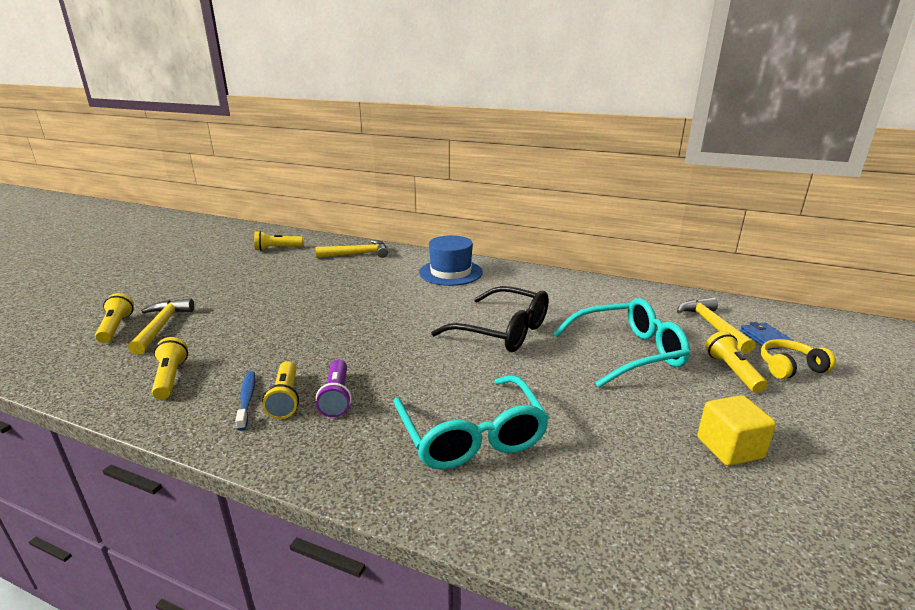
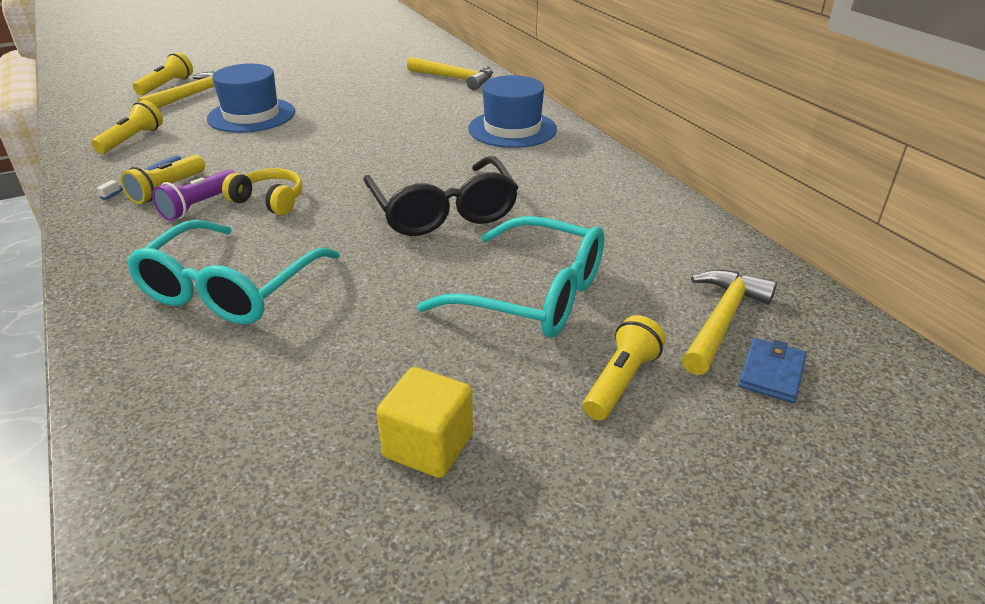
camera: 40 degrees right, 10 degrees up
(249, 323) = (251, 115): none -> blue hat
(277, 249) = (392, 51): yellow flashlight -> none
(790, 367) = (720, 423): yellow headphones -> yellow headphones (269, 201)

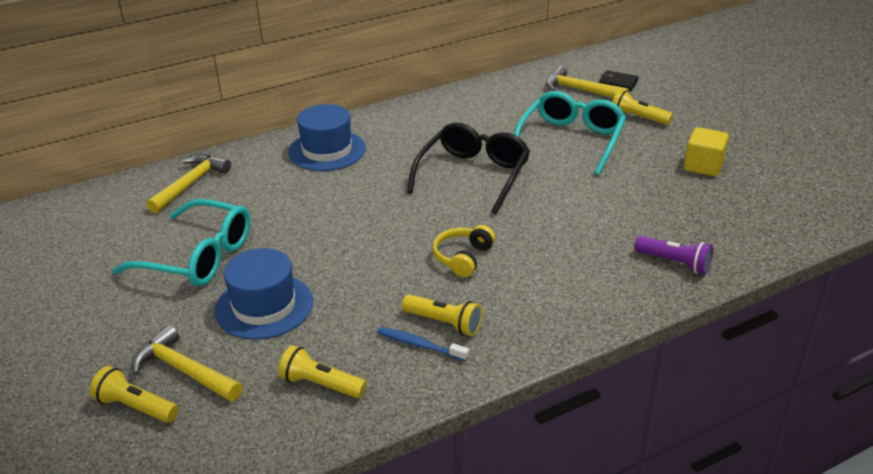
camera: 90 degrees left, 0 degrees up
(199, 206) = (474, 295): purple flashlight -> purple flashlight (674, 263)
(230, 289) = (593, 252): turquoise glasses -> turquoise glasses (198, 257)
(443, 211) = (473, 175): black glasses -> black glasses turned 45 degrees counterclockwise
(771, 373) = (618, 83): blue wallet -> black wallet

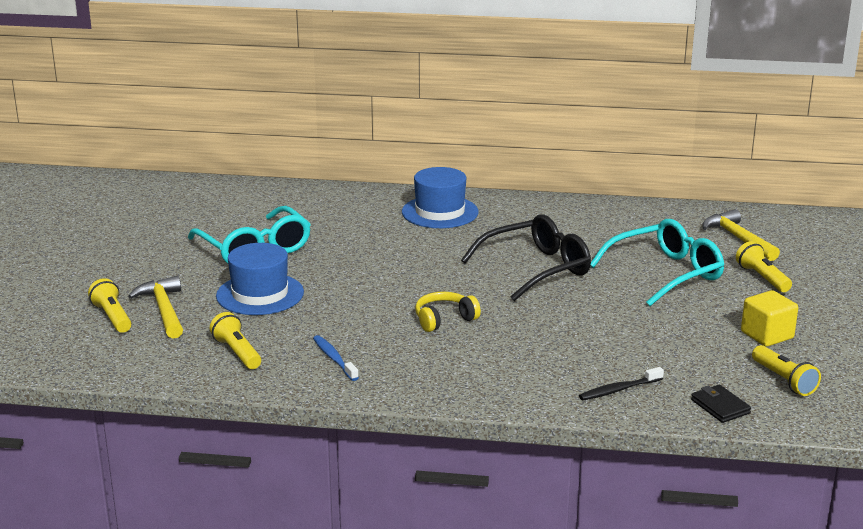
camera: 35 degrees right, 10 degrees down
(190, 184) = (308, 201): yellow hammer -> none
(444, 323) = (370, 353): yellow flashlight -> yellow flashlight (784, 380)
(618, 83) = (788, 245): black wallet -> black wallet (720, 406)
(674, 263) = (619, 390): purple flashlight -> black toothbrush

